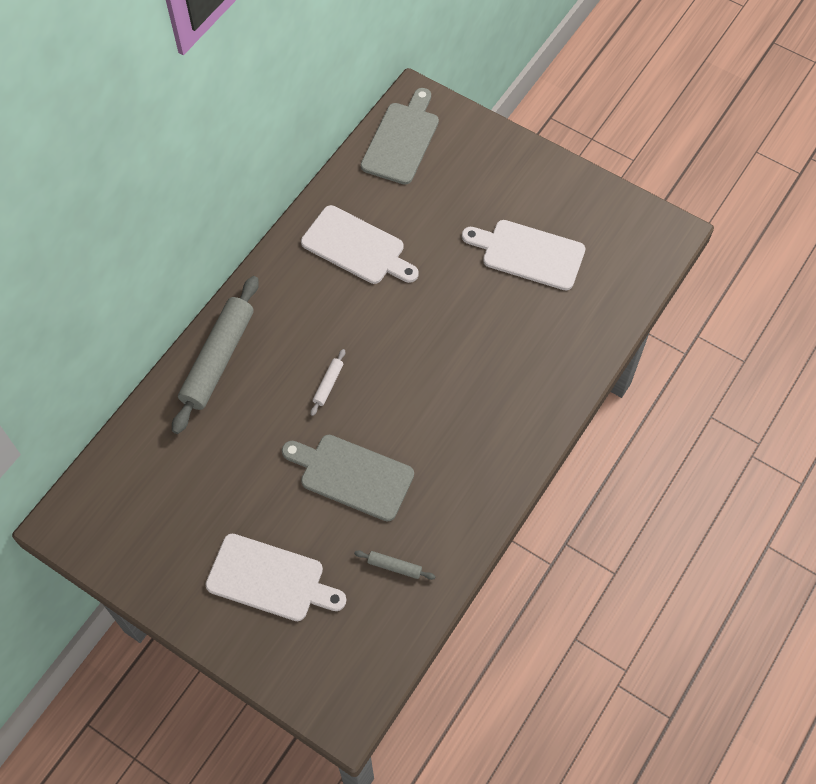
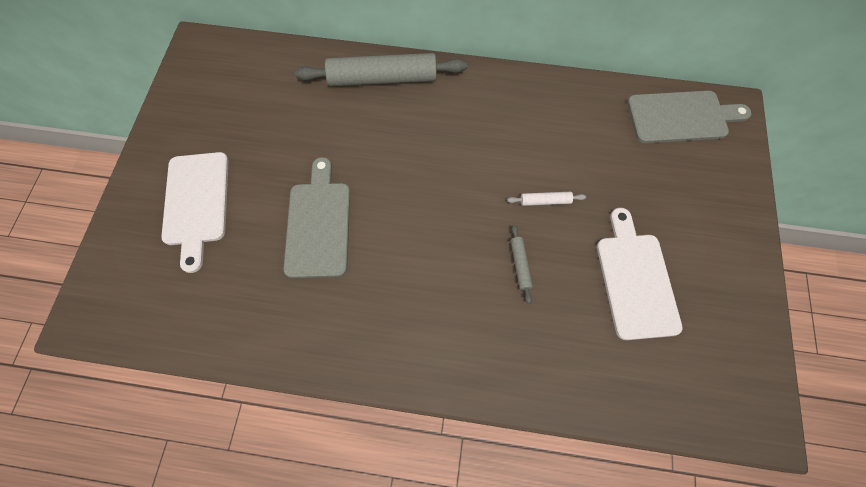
camera: 65 degrees right, 5 degrees up
(328, 384) = (399, 167): white rolling pin -> white rolling pin (545, 201)
(356, 247) = (547, 130): white cutting board -> none
(394, 567) = (241, 299): grey rolling pin -> grey rolling pin (520, 265)

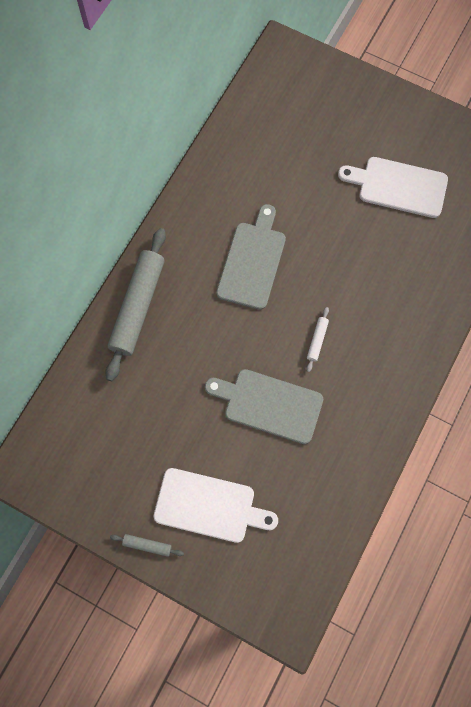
camera: 70 degrees left, 5 degrees up
(520, 265) = (359, 261): grey rolling pin -> grey rolling pin (147, 545)
(545, 201) = (312, 221): white rolling pin -> white rolling pin (317, 340)
(681, 117) = (274, 88): grey cutting board -> grey cutting board (252, 261)

